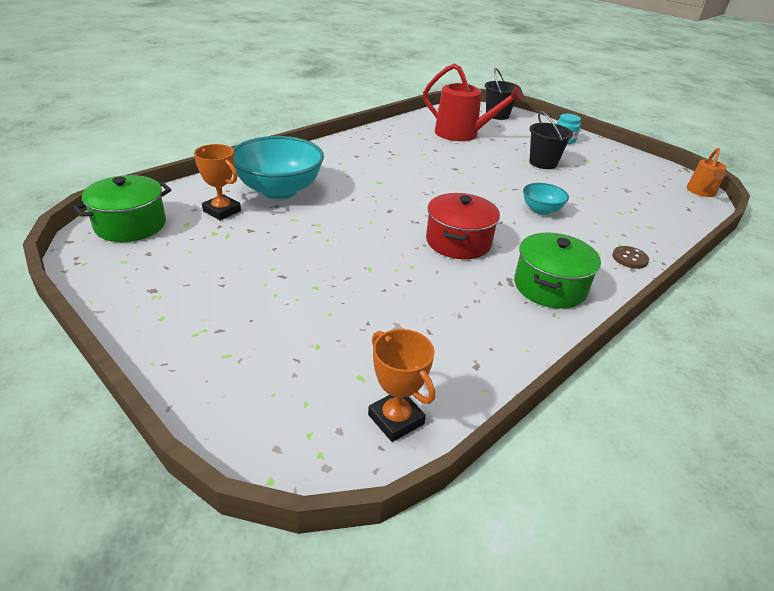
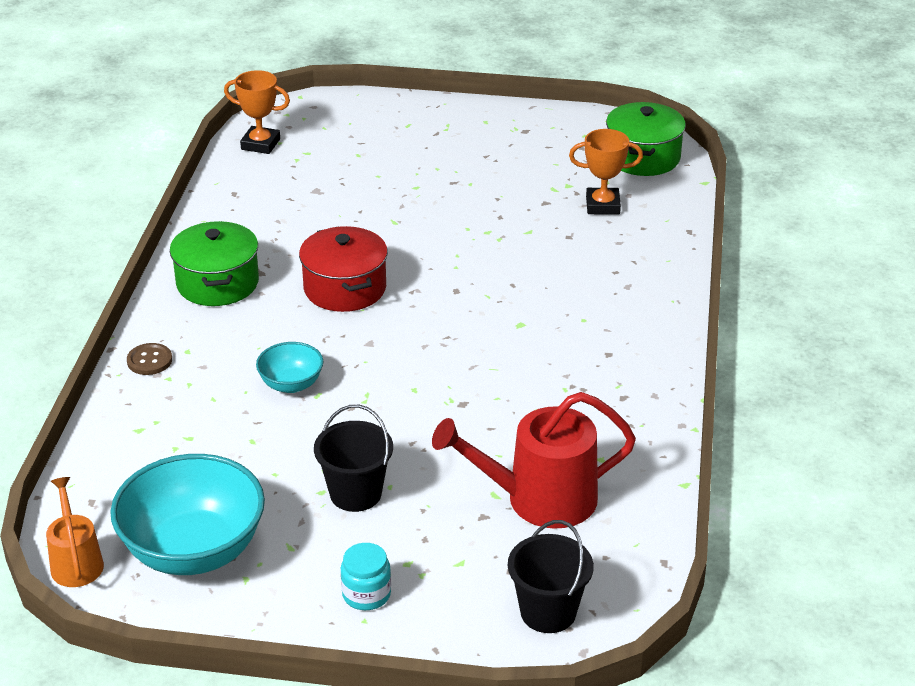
camera: 145 degrees right, 0 degrees up
(279, 190) = (598, 254): turquoise bowl -> turquoise bowl (193, 551)

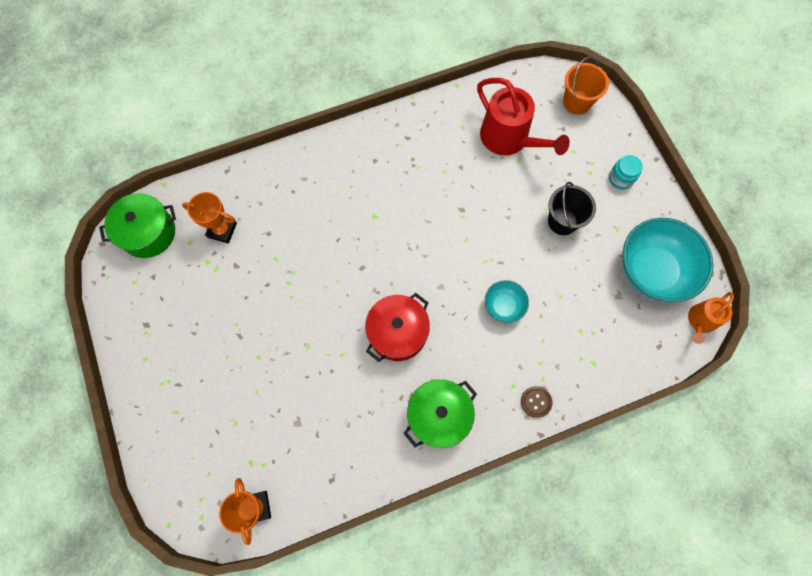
camera: 120 degrees left, 35 degrees up
(548, 612) = (577, 102): black bucket -> orange bucket
(602, 205) = (222, 230): orange trophy -> orange trophy turned 45 degrees counterclockwise

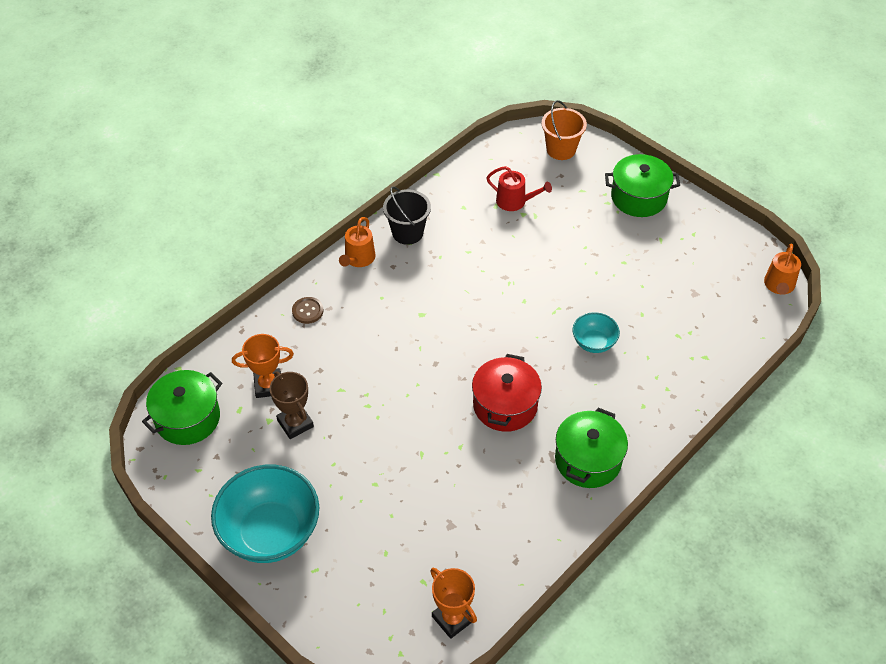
camera: 25 degrees left, 20 degrees down
(225, 274) = (295, 423): none -> brown trophy
(350, 142) = (358, 259): none -> orange watering can
(509, 139) = (514, 201): red watering can -> red watering can, size x0.57
(536, 402) = (672, 410): brown button -> brown button (307, 311)
(562, 221) = (606, 251): black bucket -> black bucket (407, 232)
(620, 178) = (639, 197): turquoise jar -> green pot
(652, 271) = (712, 261): turquoise bowl -> turquoise bowl (270, 532)

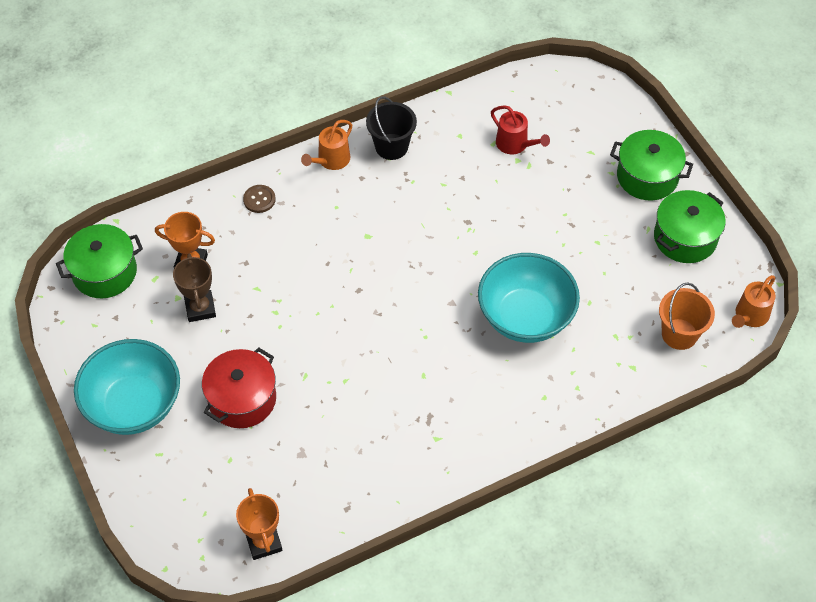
camera: 20 degrees right, 5 degrees up
(505, 405) = (407, 353): red pot -> red pot (242, 399)
(561, 149) = (590, 101): orange bucket -> orange bucket (679, 334)
(588, 460) = (462, 434): green pot -> green pot (685, 238)
(594, 342) = (525, 317): turquoise bowl -> turquoise bowl, size x2.00

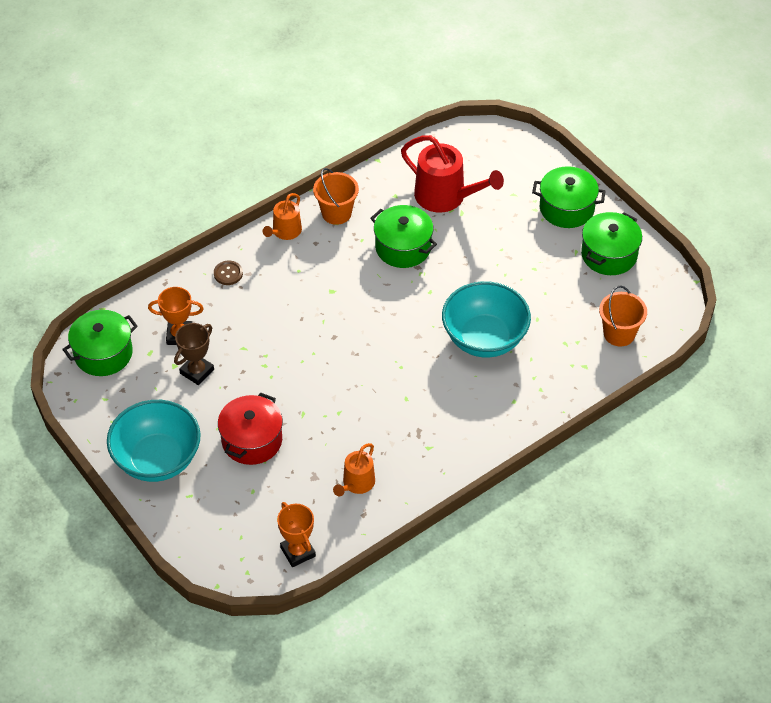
camera: 10 degrees left, 5 degrees down
(200, 308) = (197, 371): brown trophy -> brown trophy turned 60 degrees clockwise
(391, 146) = (336, 213): black bucket -> orange bucket
(456, 196) = (403, 247): none -> green pot
(515, 144) = (445, 196): red watering can -> red watering can, size x1.76
(750, 316) = (676, 310): orange watering can -> orange watering can (356, 483)

